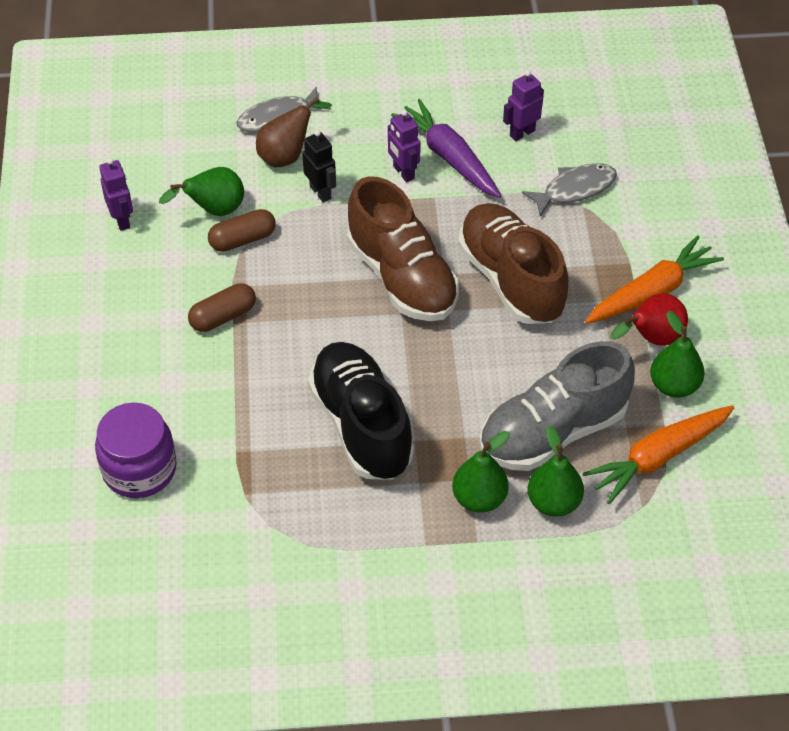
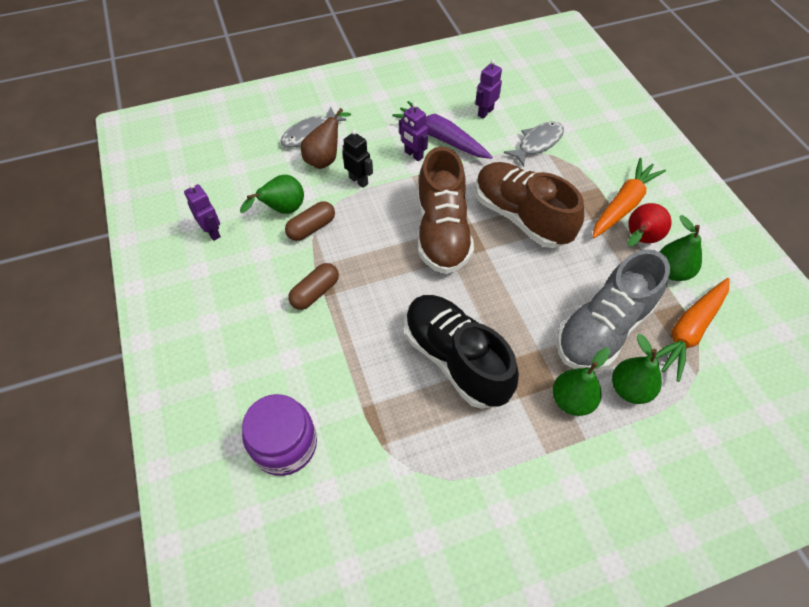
camera: 15 degrees left, 5 degrees up
(402, 277) = (442, 232): brown shoe -> brown shoe turned 45 degrees clockwise

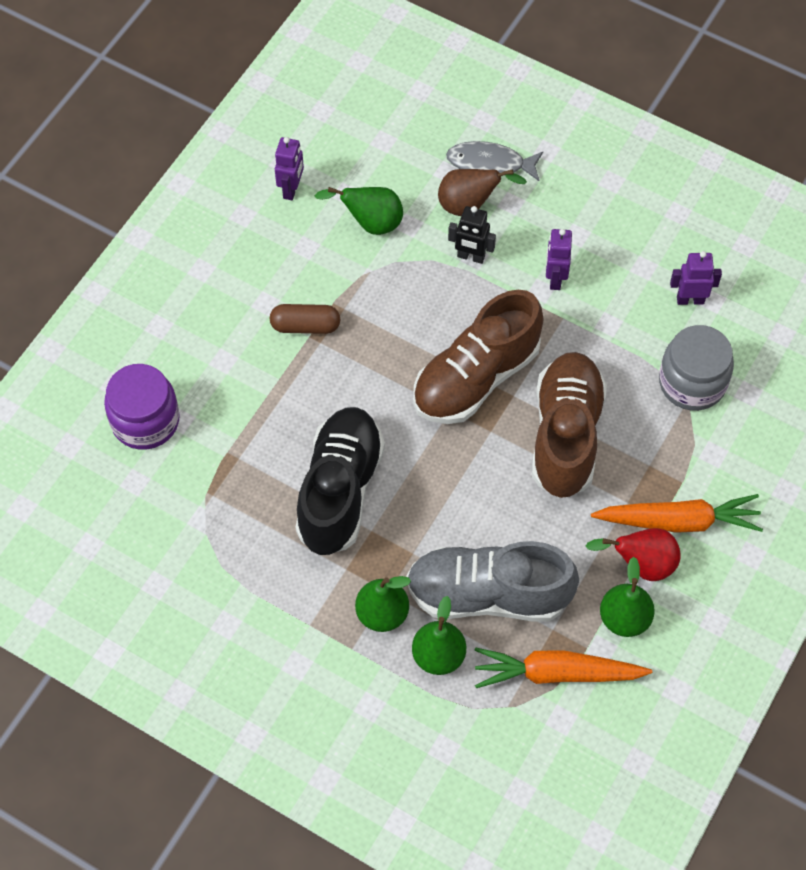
camera: 50 degrees right, 5 degrees up
(311, 228) = (373, 264): brown capsule -> none
(359, 180) = (471, 257): black robot -> black robot turned 105 degrees clockwise
(442, 138) = (606, 286): purple carrot -> none
(537, 143) = (692, 382): grey fish -> grey jar

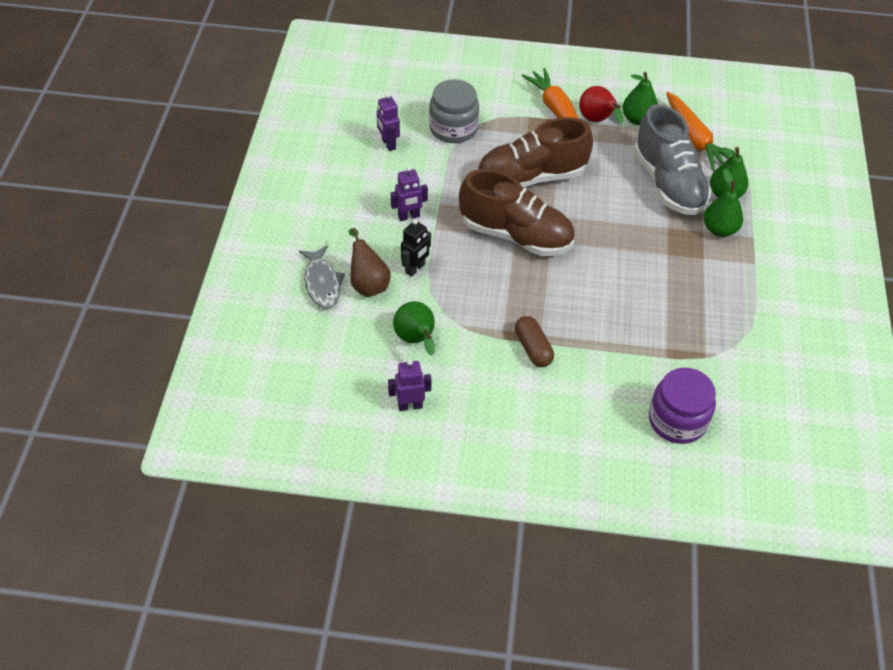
camera: 115 degrees left, 10 degrees down
(340, 491) = (651, 280): black shoe -> none
(471, 257) = (415, 269): black robot -> black robot turned 45 degrees clockwise

